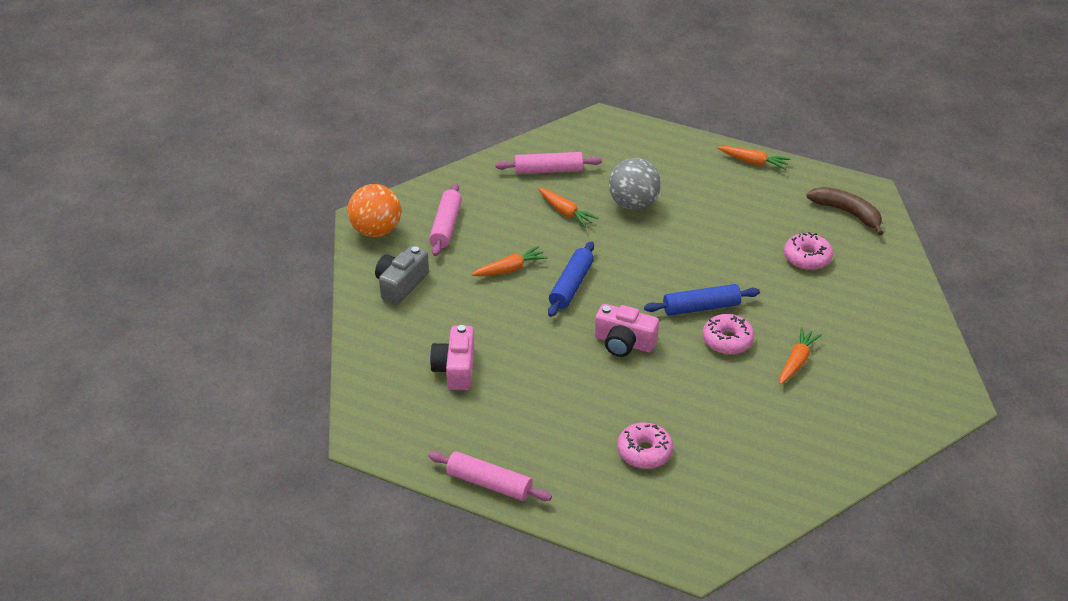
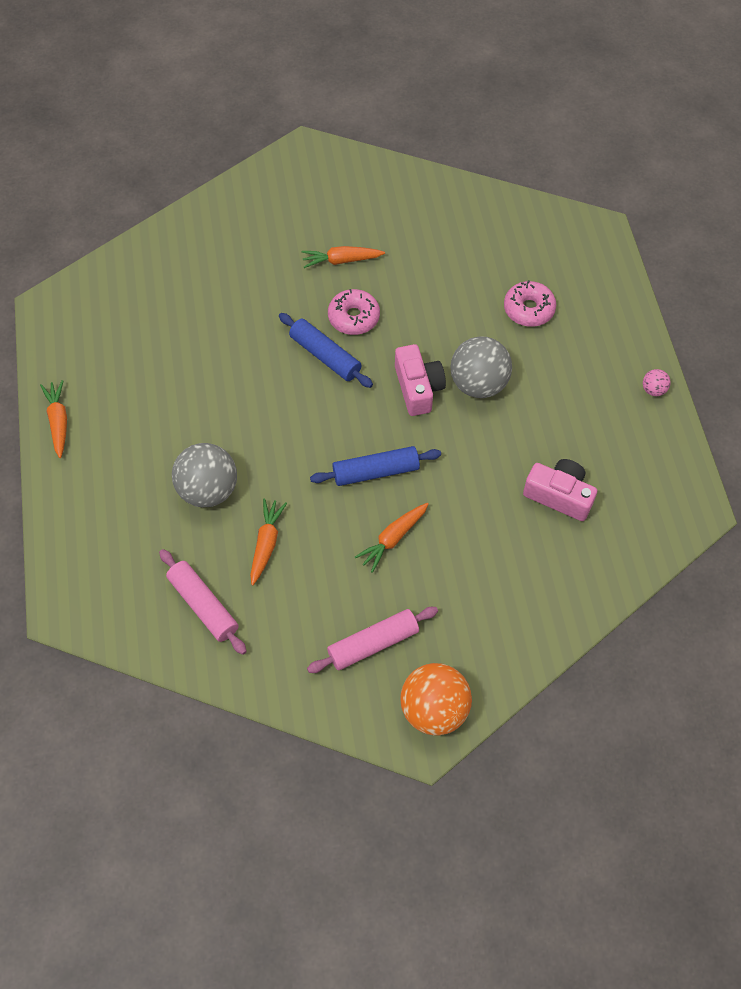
camera: 125 degrees left, 20 degrees up
(401, 284) = (493, 621): grey camera -> none
(455, 369) = (559, 495): pink camera -> pink camera turned 120 degrees counterclockwise
(489, 483) = (653, 390): pink rolling pin -> pink ball
(510, 269) = (393, 538): orange carrot -> orange carrot turned 75 degrees counterclockwise
(596, 378) = (478, 384): none -> grey ball
(807, 258) = (192, 311): pink donut -> none
(847, 213) = (98, 309): brown banana -> none

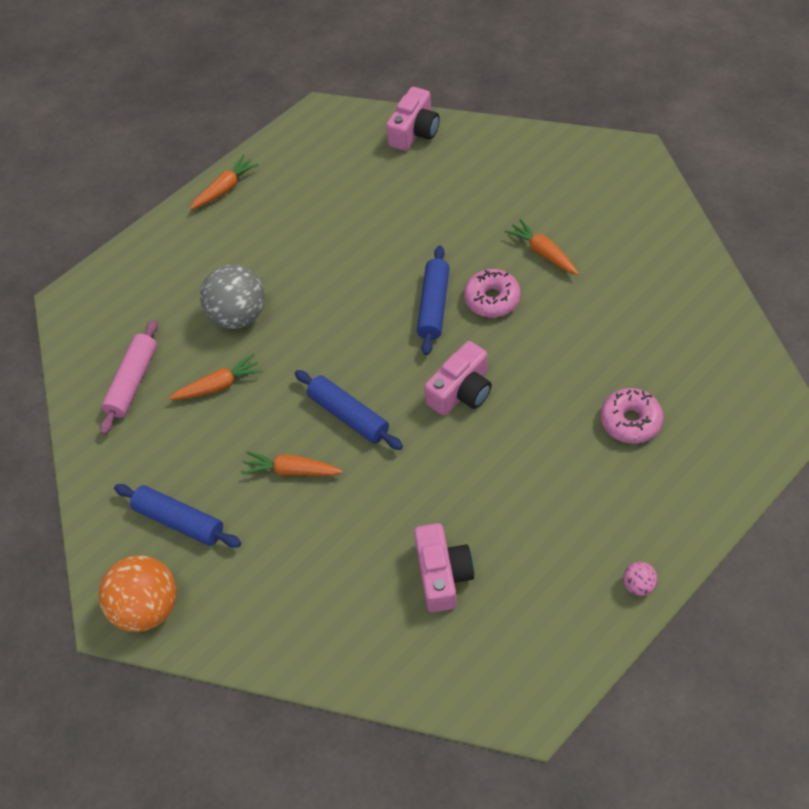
camera: 60 degrees right, 5 degrees down
(139, 259) = (414, 132): none -> pink camera
(373, 644) = (179, 521): pink rolling pin -> blue rolling pin
(478, 384) = (508, 433): grey ball -> none

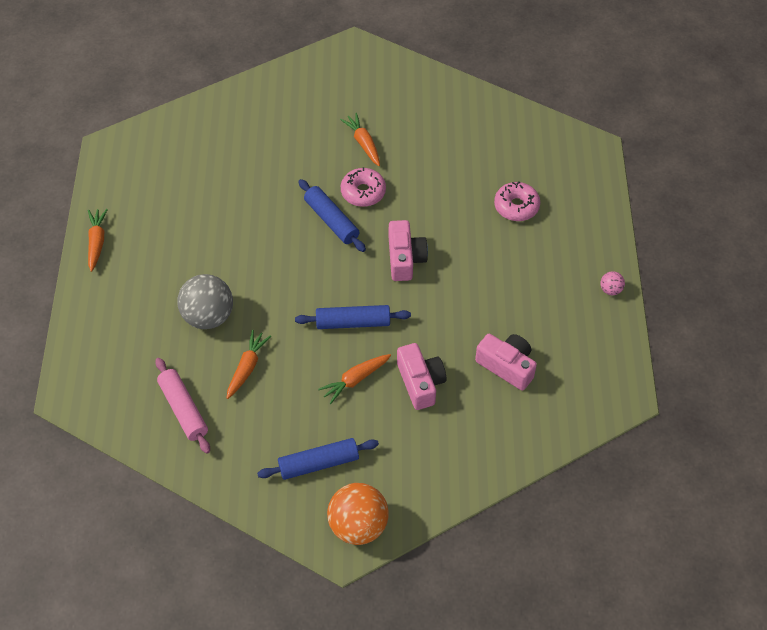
camera: 50 degrees left, 0 degrees up
(414, 132) = (192, 119): pink camera -> pink camera (420, 382)
(543, 253) = (363, 143): orange carrot -> orange carrot turned 60 degrees clockwise

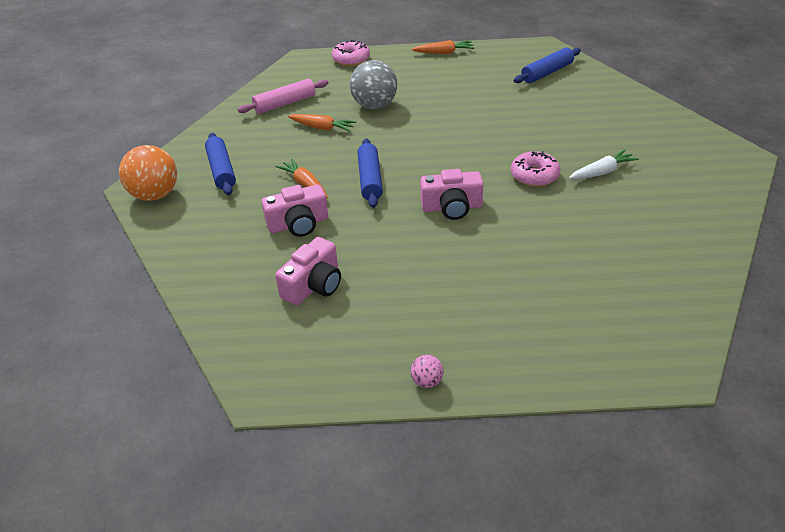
camera: 90 degrees right, 15 degrees down
(331, 220) = (492, 159): blue rolling pin -> blue rolling pin (547, 73)
(363, 143) = (602, 172): orange carrot -> white carrot
(516, 206) = (546, 290): pink donut -> pink donut (351, 59)

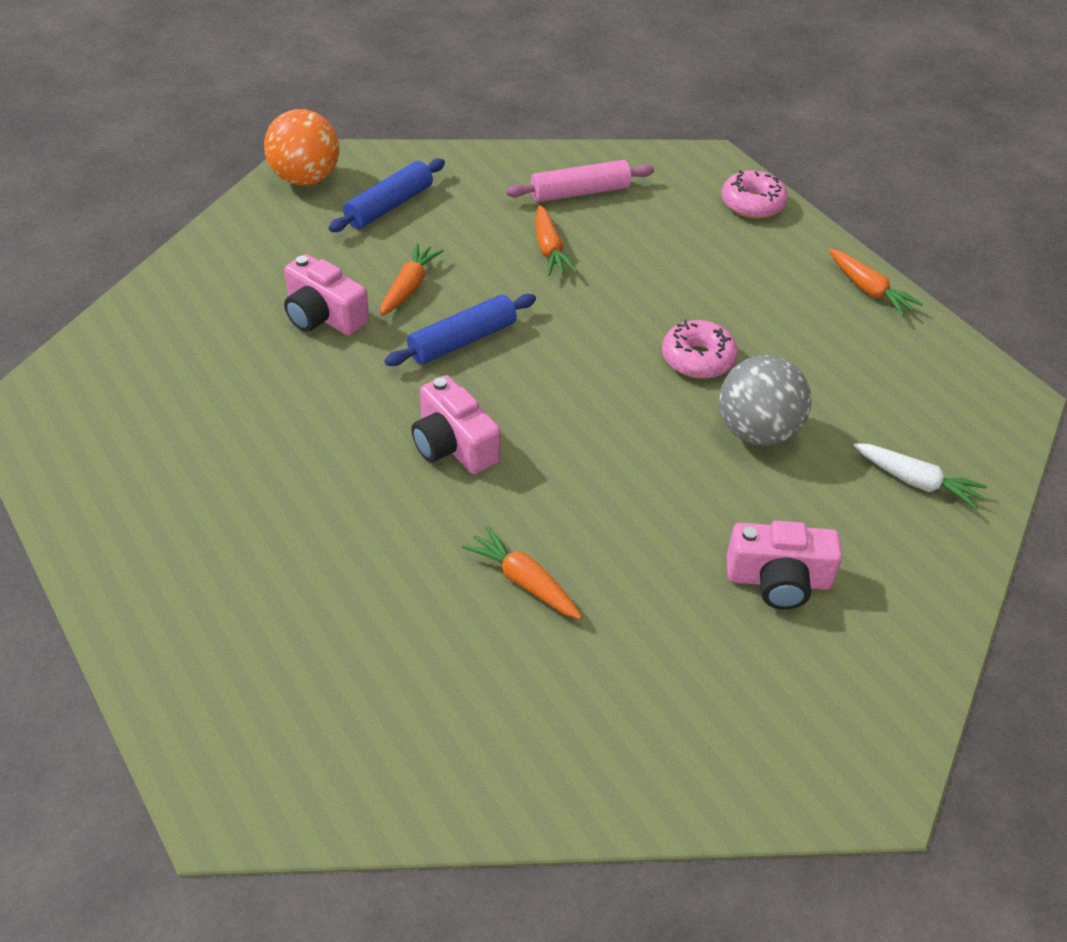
camera: 55 degrees right, 5 degrees up
(285, 104) = (580, 192): pink rolling pin -> pink rolling pin turned 45 degrees counterclockwise
(314, 285) = (214, 377): pink camera -> pink camera (778, 580)
(374, 106) = (647, 275): grey ball -> grey ball (757, 432)
(427, 381) = (92, 543): pink ball -> none
(534, 176) = (596, 510): pink donut -> pink donut (698, 359)
(547, 73) = (924, 431): blue rolling pin -> none
(569, 214) = (524, 581): none -> orange carrot
(602, 172) = (668, 591): white carrot -> white carrot (916, 481)

